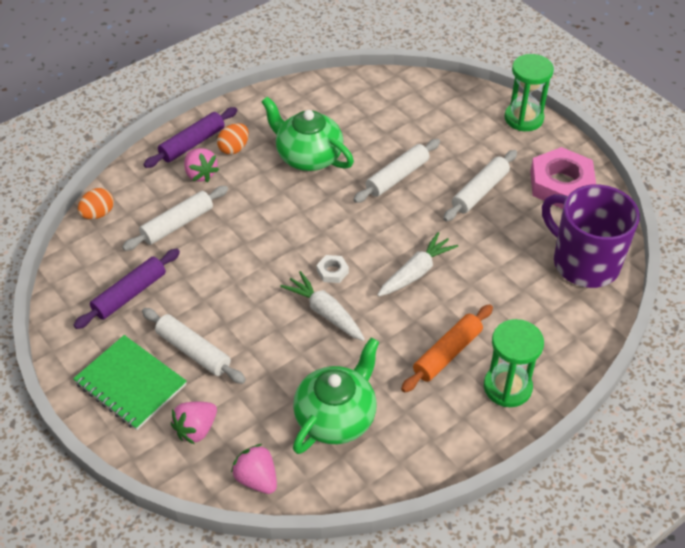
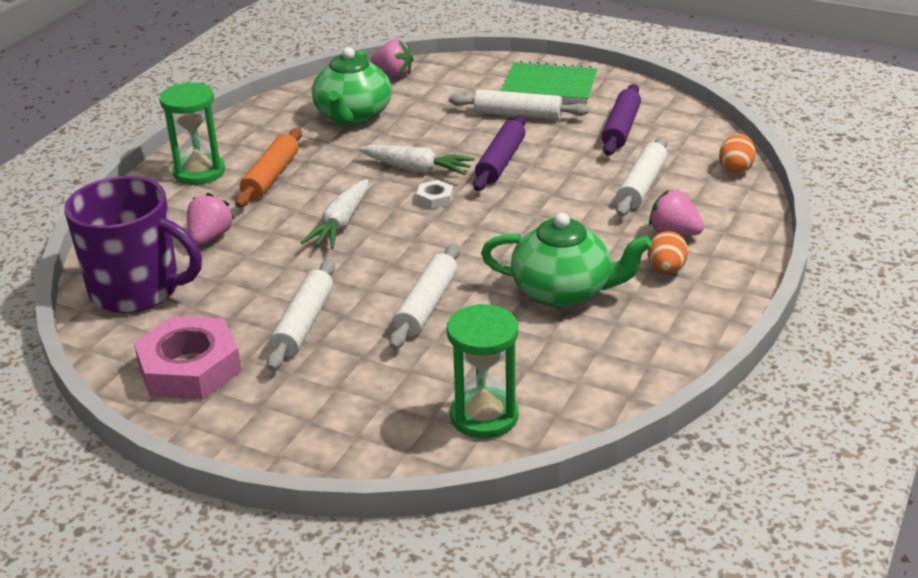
camera: 155 degrees right, 15 degrees down
(192, 144) = (723, 258): purple rolling pin -> purple rolling pin (500, 162)
(196, 429) = (467, 81): pink strawberry -> pink strawberry (210, 237)
(523, 118) = (279, 446): green hourglass -> green hourglass (484, 416)

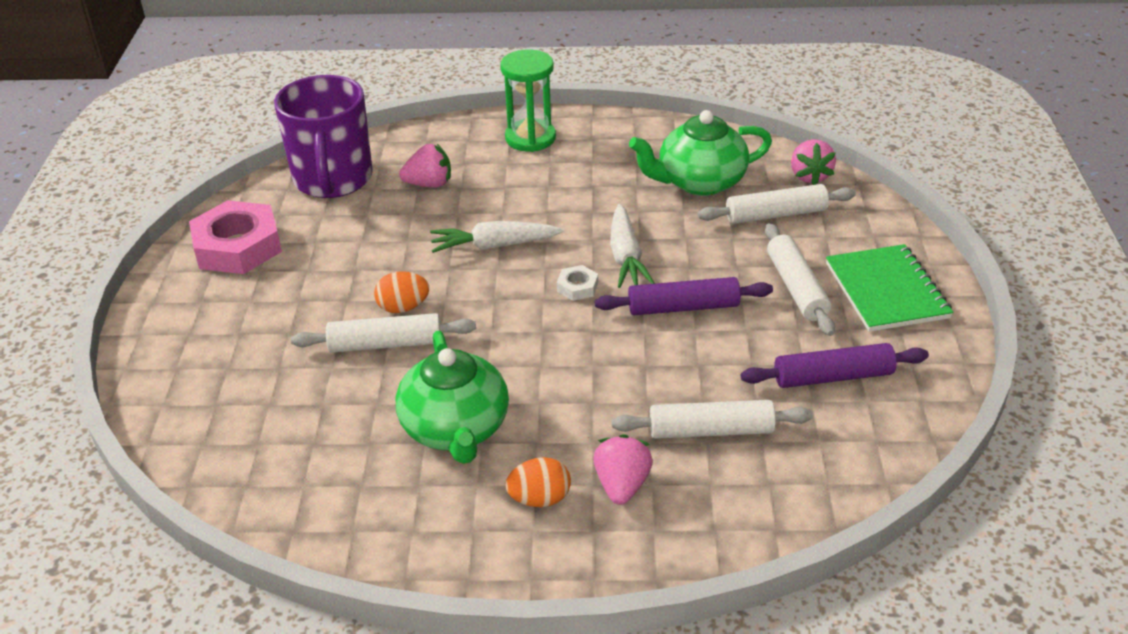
camera: 65 degrees right, 5 degrees up
(271, 176) = (550, 178): orange rolling pin -> none
(304, 323) = (324, 282): white rolling pin -> white rolling pin (775, 215)
(484, 416) = (227, 436): green hourglass -> none
(735, 169) = (813, 505): orange egg -> orange egg (403, 307)

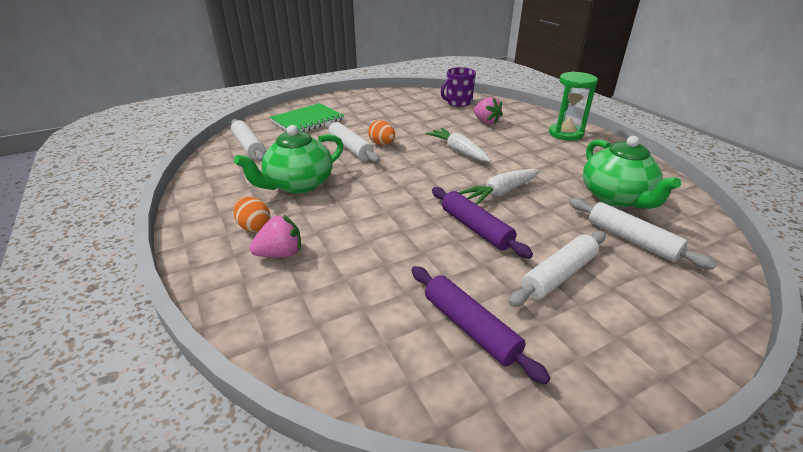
camera: 60 degrees right, 5 degrees down
(237, 246) = (387, 100): pink nut -> none
(333, 180) = (458, 102): purple mug -> purple mug, size x0.60
(577, 287) = (452, 185): white nut -> none
(700, 182) = (616, 197): green teapot -> green teapot turned 150 degrees counterclockwise
(711, 430) = (357, 277): white rolling pin -> white rolling pin (249, 146)
(809, 176) = (705, 243): pink strawberry -> none
(886, 291) = (621, 332): green notebook -> green notebook (308, 121)

